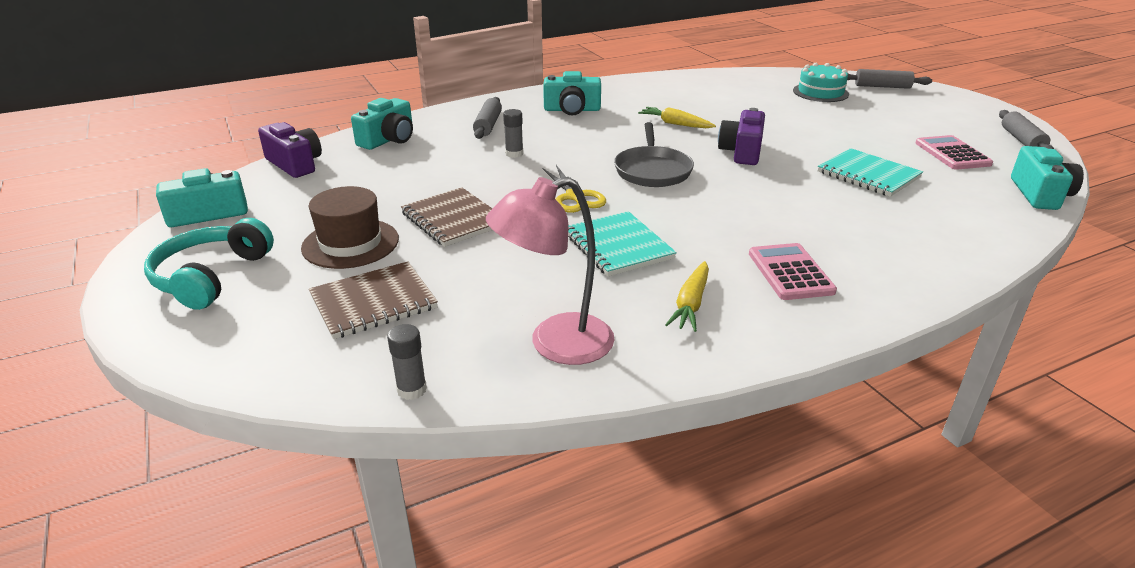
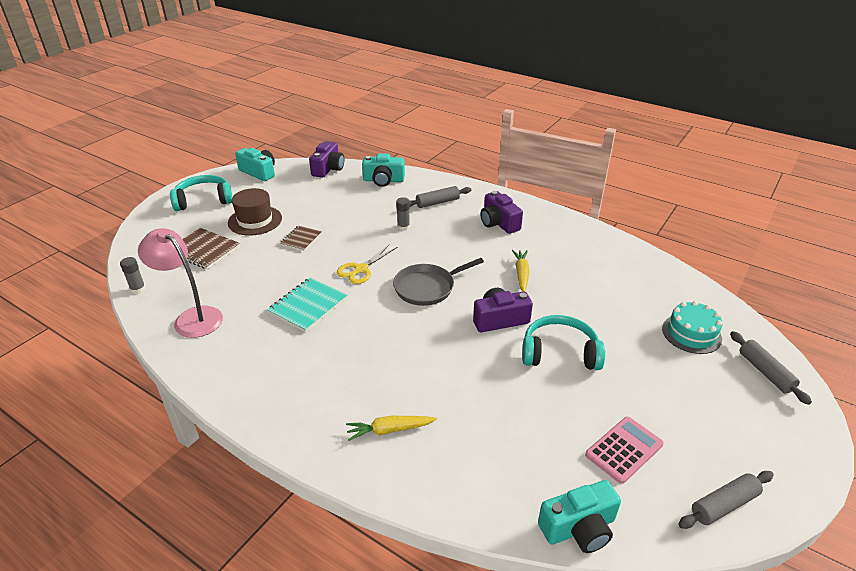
camera: 60 degrees right, 5 degrees up
(453, 219) = (301, 239): brown notebook -> brown notebook, size x0.63
(572, 110) = (498, 223): turquoise camera -> purple camera
(691, 304) = (256, 354): yellow carrot -> yellow carrot (390, 430)
(790, 272) = (318, 387): pink calculator -> none
(812, 142) = (559, 352): none -> turquoise headphones
(868, 175) = (518, 399): turquoise notebook -> none

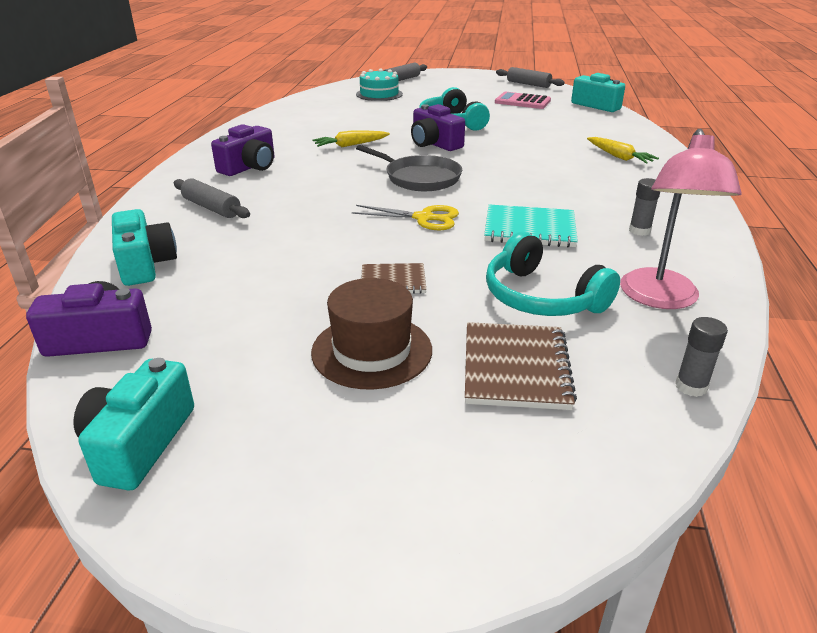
camera: 115 degrees left, 5 degrees down
(204, 200) = (335, 476): turquoise headphones -> turquoise headphones (541, 297)
(403, 227) = (298, 215): grey glue stick -> grey glue stick (639, 231)

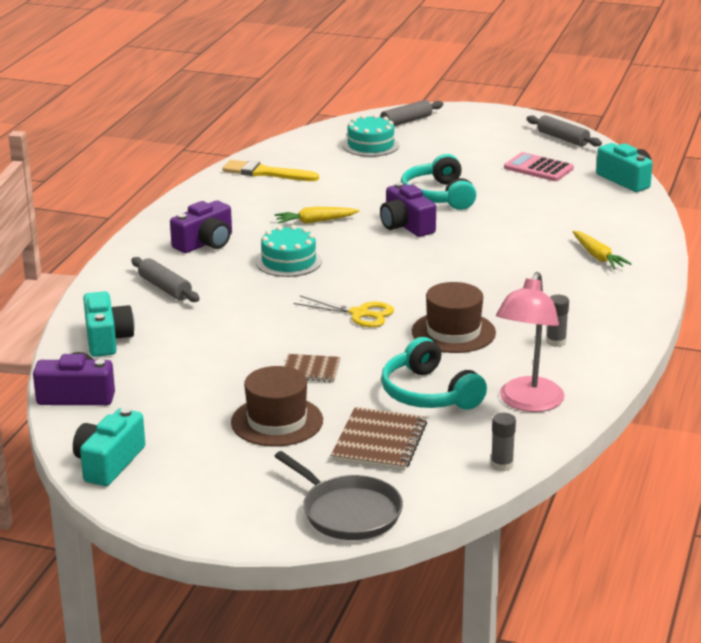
camera: 10 degrees right, 5 degrees down
(296, 114) = (266, 173): none -> yellow brush
(335, 177) = (288, 261): none -> turquoise cake
(420, 178) = (373, 268): grey pan -> grey pan (348, 512)
(529, 229) = (453, 332): turquoise notebook -> brown hat

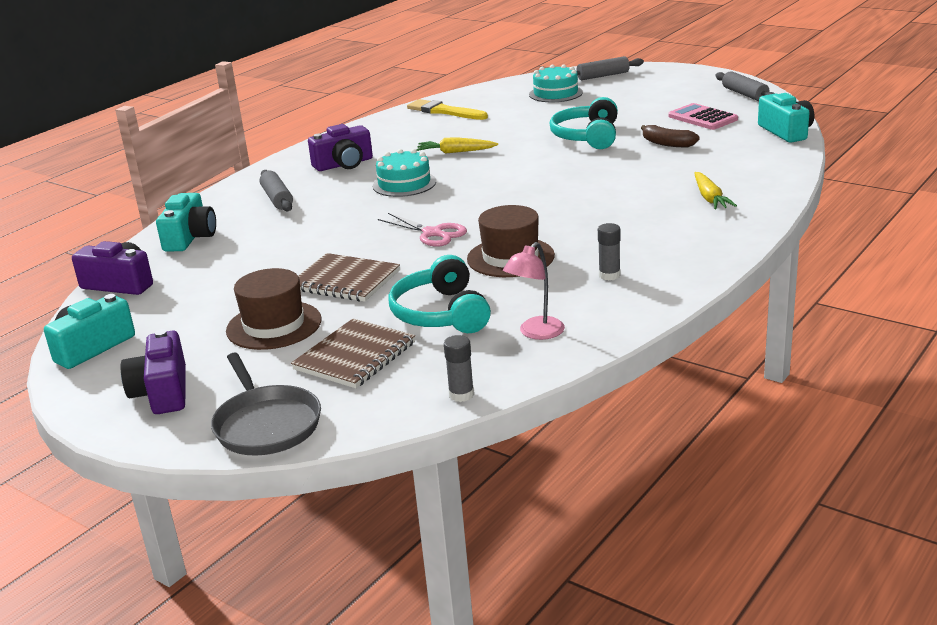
camera: 20 degrees right, 0 degrees up
(311, 370) = (345, 280): brown notebook -> brown notebook, size x1.60
(359, 314) = (432, 233): yellow scissors -> pink scissors
(406, 225) = (537, 160): purple camera -> purple camera (162, 392)
(522, 199) = (667, 143): none -> brown banana
(528, 403) = (536, 333): pink lamp -> pink lamp, size x0.63

